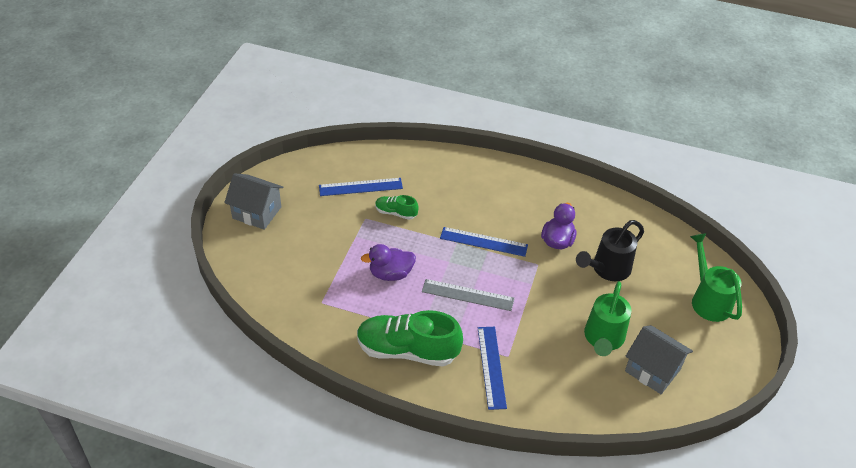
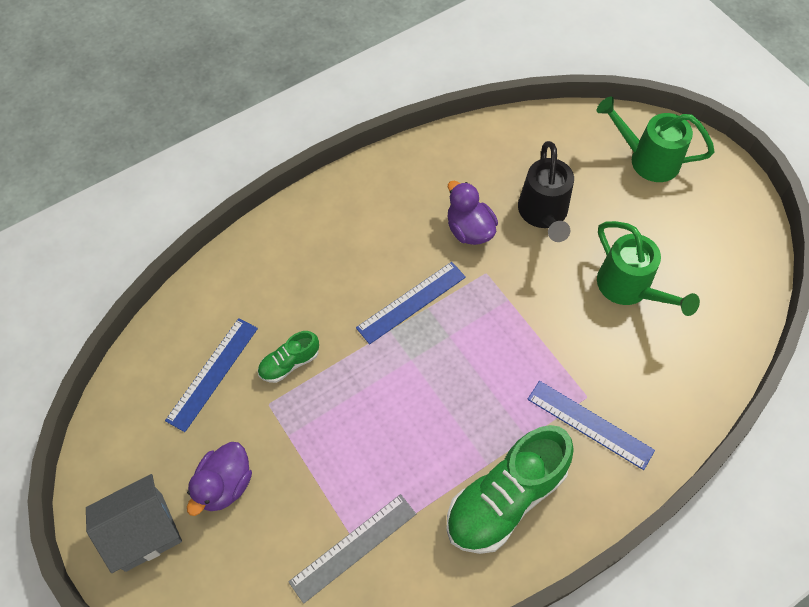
camera: 50 degrees left, 15 degrees up
(390, 274) = (379, 437): purple duck -> purple duck (224, 485)
(467, 295) = (474, 375): grey ruler -> grey ruler (353, 547)
(652, 370) = (697, 275): grey house -> none

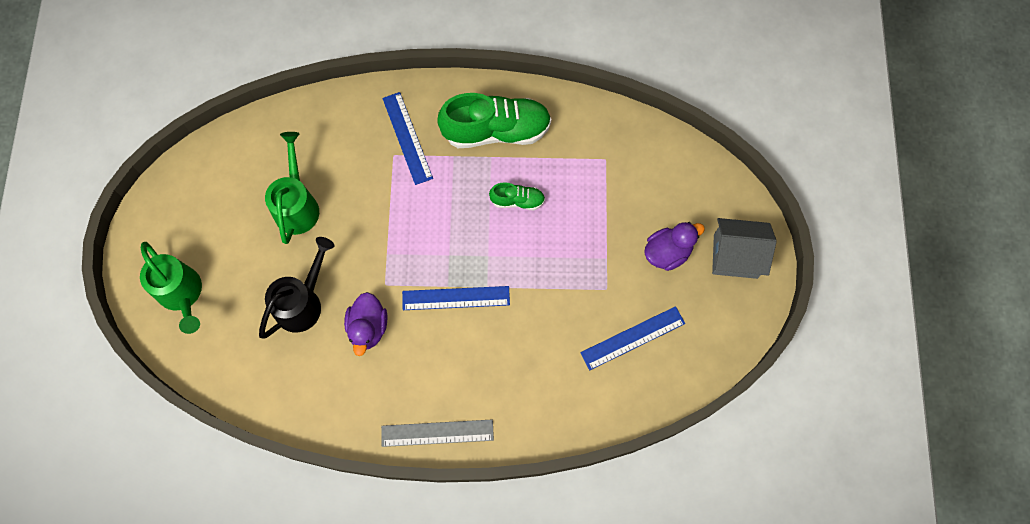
camera: 145 degrees left, 10 degrees up
(289, 363) = (574, 309): green shoe -> green shoe (517, 200)
(353, 547) = (609, 163): grey ruler -> grey ruler (437, 433)

